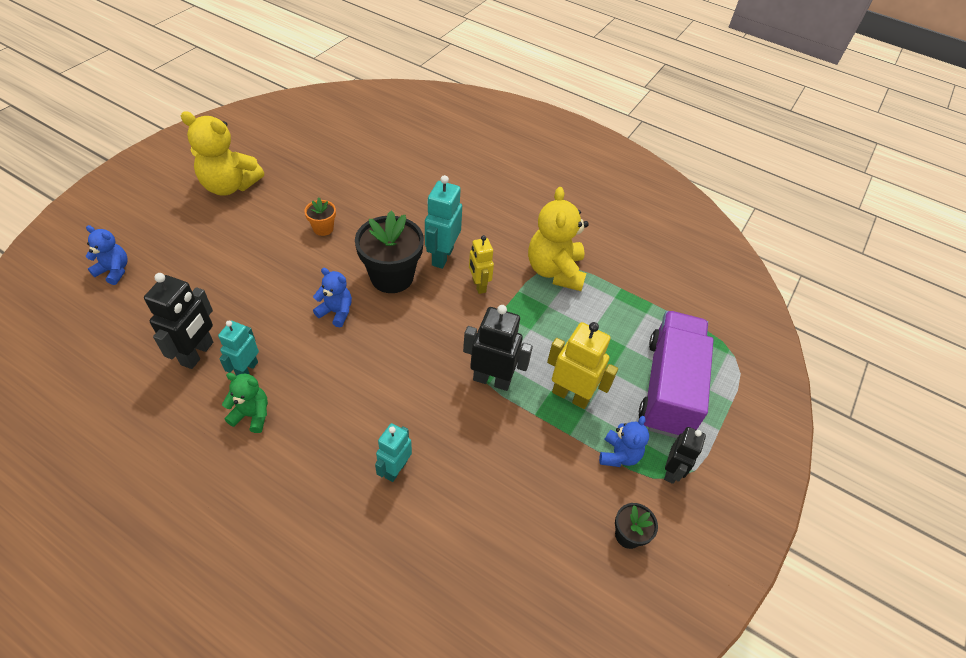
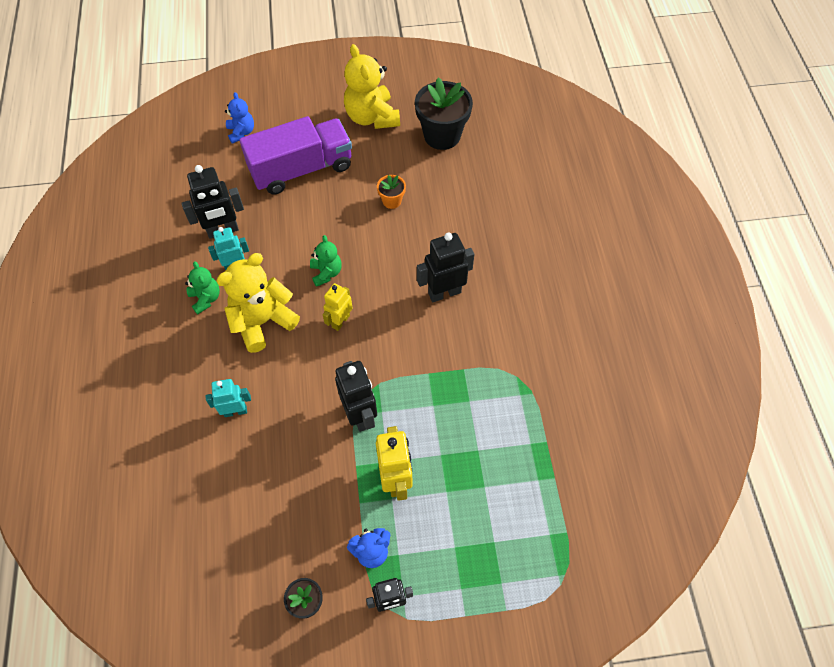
camera: 55 degrees right, 10 degrees up
(336, 312) = (326, 273): blue teddy bear -> green teddy bear
(392, 277) = (391, 278): black flower pot -> black flower pot (442, 135)
(442, 256) = (444, 292): turquoise robot -> black robot
(478, 285) = (441, 338): yellow robot -> yellow robot (340, 321)
(555, 271) = (512, 379): yellow teddy bear -> yellow teddy bear (262, 321)
(668, 387) = (472, 548): purple truck -> purple truck (301, 169)

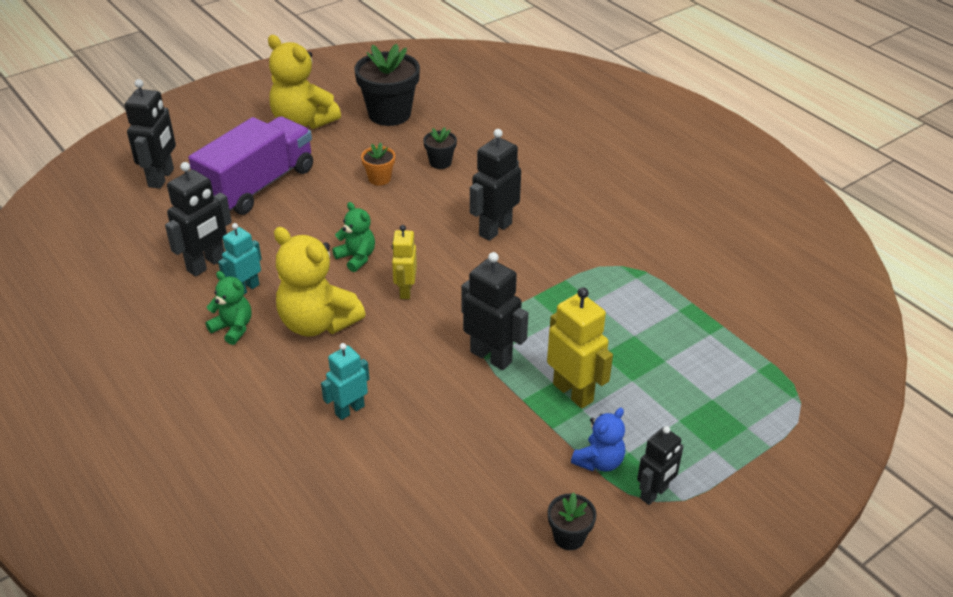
camera: 30 degrees left, 20 degrees down
(241, 132) = (162, 178): blue teddy bear -> black robot
(262, 321) = (317, 323): yellow teddy bear -> yellow teddy bear turned 75 degrees counterclockwise
(448, 204) = (440, 162): none -> black flower pot

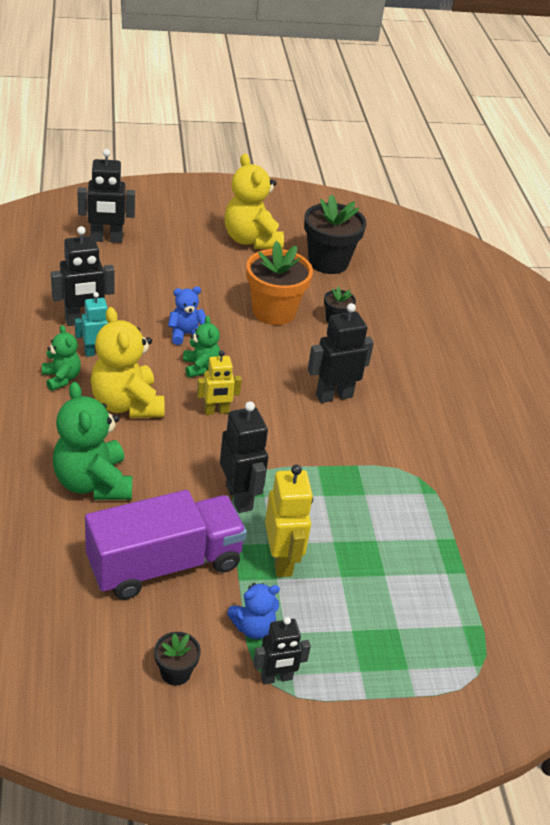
camera: 25 degrees right, 0 degrees up
(162, 178) = (106, 239): black robot -> black robot turned 45 degrees clockwise
(258, 185) = (173, 276): purple truck -> purple truck (165, 564)
(317, 234) = (186, 334): none -> blue teddy bear
(349, 410) = (93, 483): turquoise robot -> green teddy bear
(379, 178) = (274, 312): orange flower pot -> orange flower pot, size x2.04
(405, 290) = (216, 411): yellow robot -> yellow robot turned 135 degrees counterclockwise

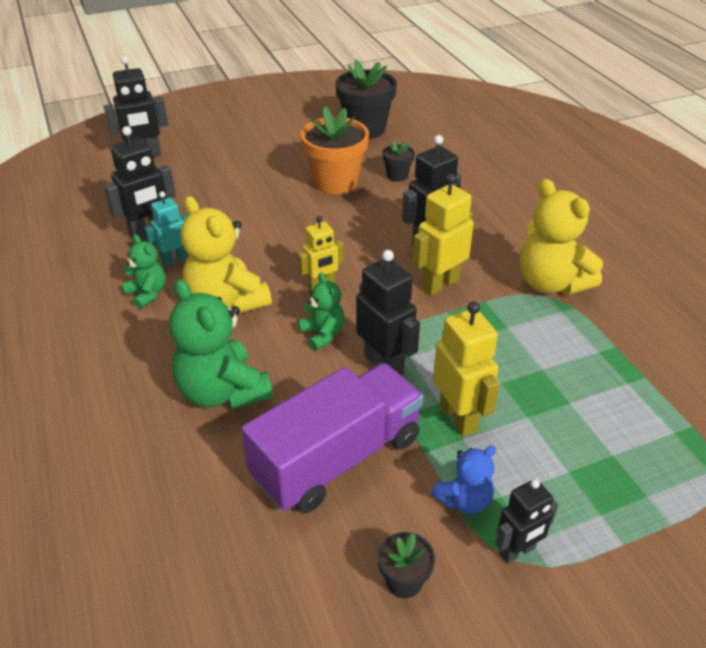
camera: 10 degrees left, 0 degrees up
(186, 334) = (259, 222): blue teddy bear -> none
(200, 367) = (287, 248): green teddy bear -> green teddy bear (323, 334)
(251, 240) = (285, 126): yellow teddy bear -> yellow teddy bear (551, 283)
(323, 438) = (439, 284): none -> yellow robot

